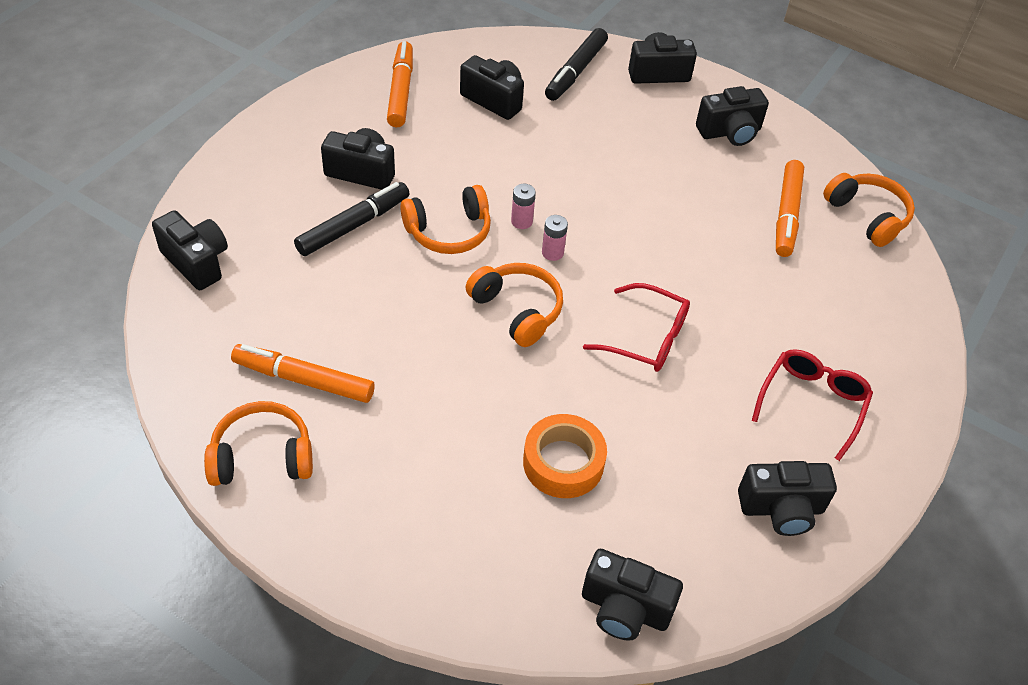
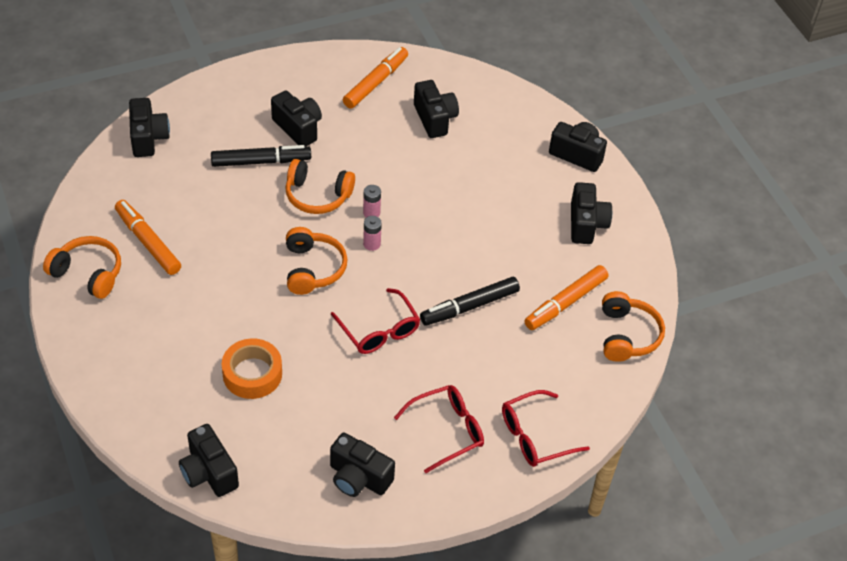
camera: 35 degrees right, 0 degrees up
(576, 71) = (515, 125): black marker -> black marker (469, 307)
(730, 132) = (586, 224): black camera -> black camera turned 105 degrees counterclockwise
(893, 358) = (536, 436): none -> red glasses

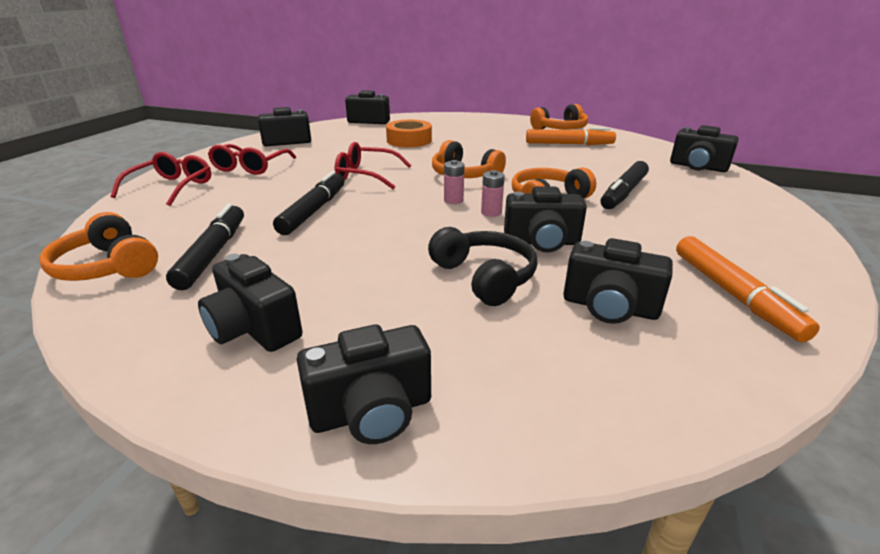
camera: 135 degrees right, 20 degrees down
(298, 128) = (664, 221): black camera -> black camera (542, 242)
(456, 173) = (484, 277): none -> black headphones
(565, 303) = (213, 254): orange marker -> black marker

